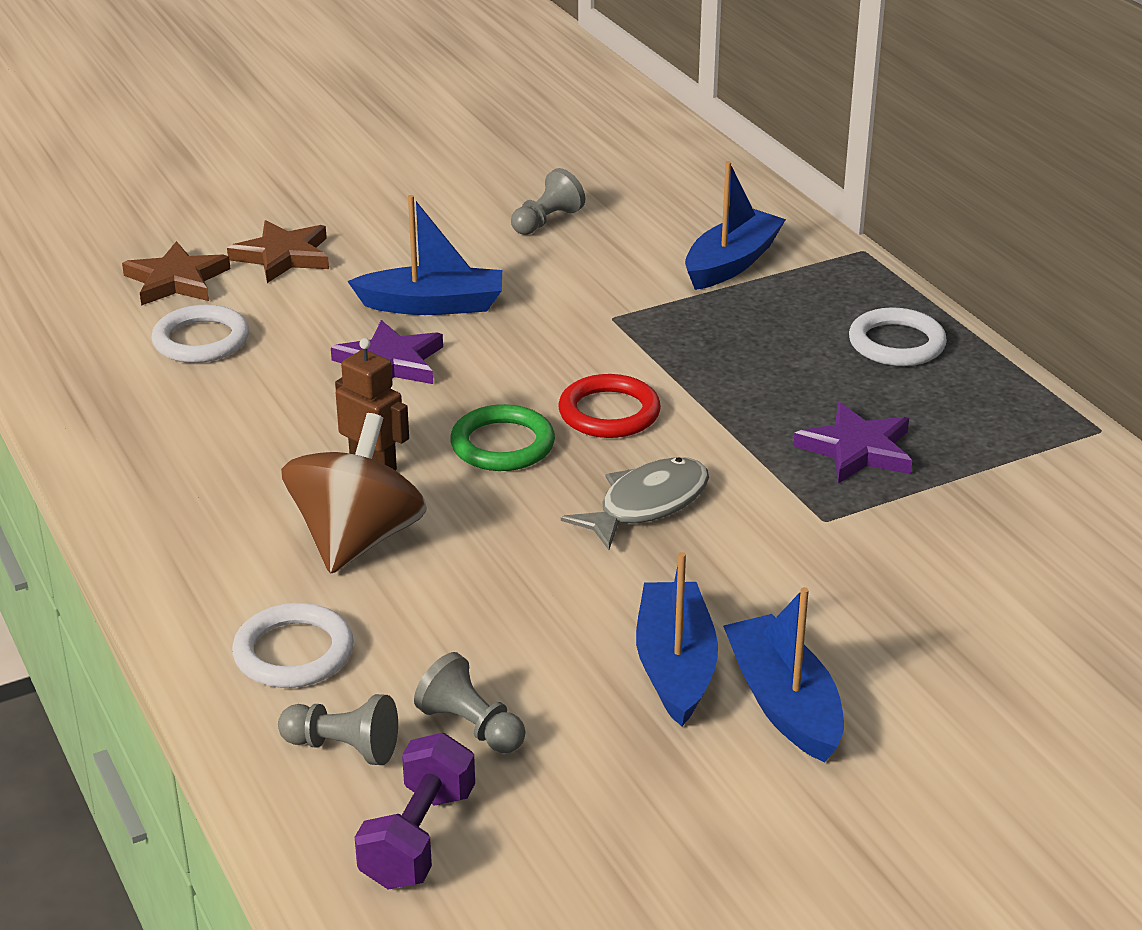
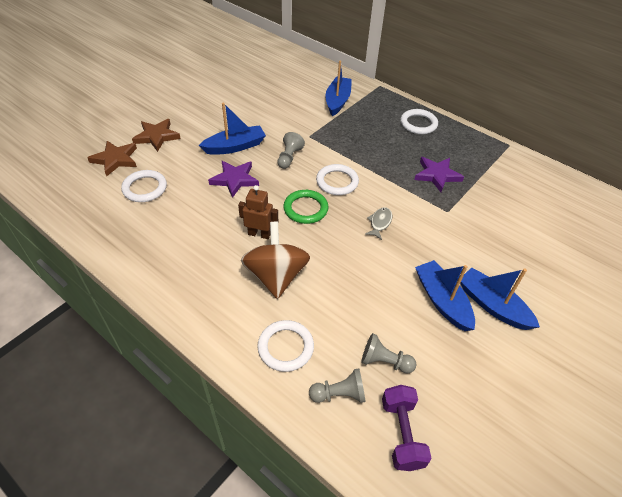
camera: 25 degrees left, 15 degrees up
(546, 221) = (256, 96): grey pawn -> grey pawn (289, 157)
(609, 412) = (337, 182): red ring -> white ring
(647, 505) = (380, 223): grey fish -> grey fish, size x0.62

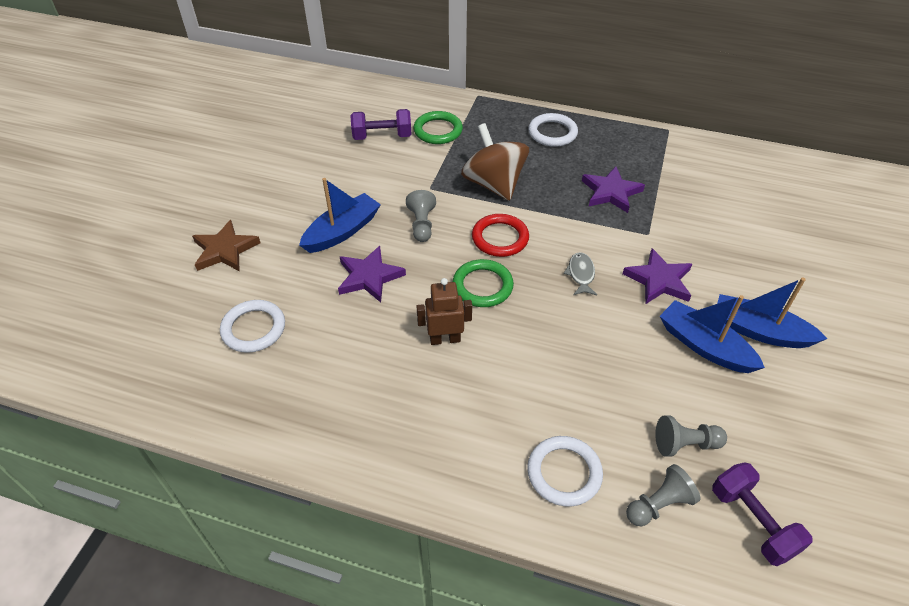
camera: 20 degrees left, 0 degrees up
(115, 159) = (185, 301): brown star -> none
(276, 276) = (498, 386): brown spinning top -> brown spinning top (494, 184)
(297, 95) = (382, 136): none -> purple dumbbell
(337, 101) = (438, 131): blue boat -> green ring
(337, 182) = (500, 238): white ring -> red ring
(436, 245) = (659, 280): none -> purple star

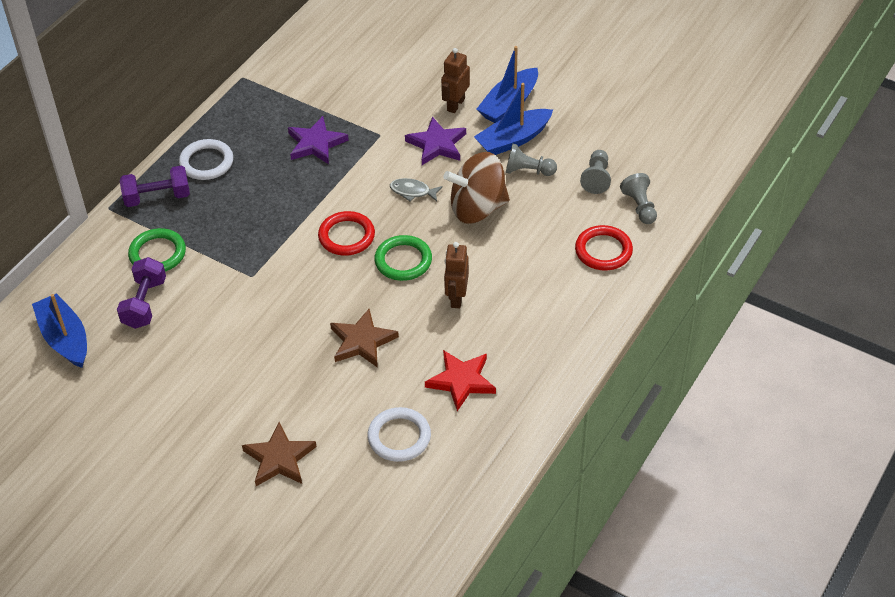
camera: 75 degrees left, 0 degrees up
(331, 365) = (461, 381): none -> red star
(342, 231) = (289, 356): blue boat -> blue boat (65, 338)
(369, 276) = (362, 341): purple star -> brown star
(422, 224) = (305, 291): grey pawn -> grey pawn (528, 171)
(494, 184) = (268, 225): brown spinning top -> brown spinning top (477, 208)
(564, 473) = (603, 251): white ring -> red ring
(728, 284) = (455, 105): none -> brown robot
(752, 522) = (662, 164): purple dumbbell -> purple dumbbell (157, 197)

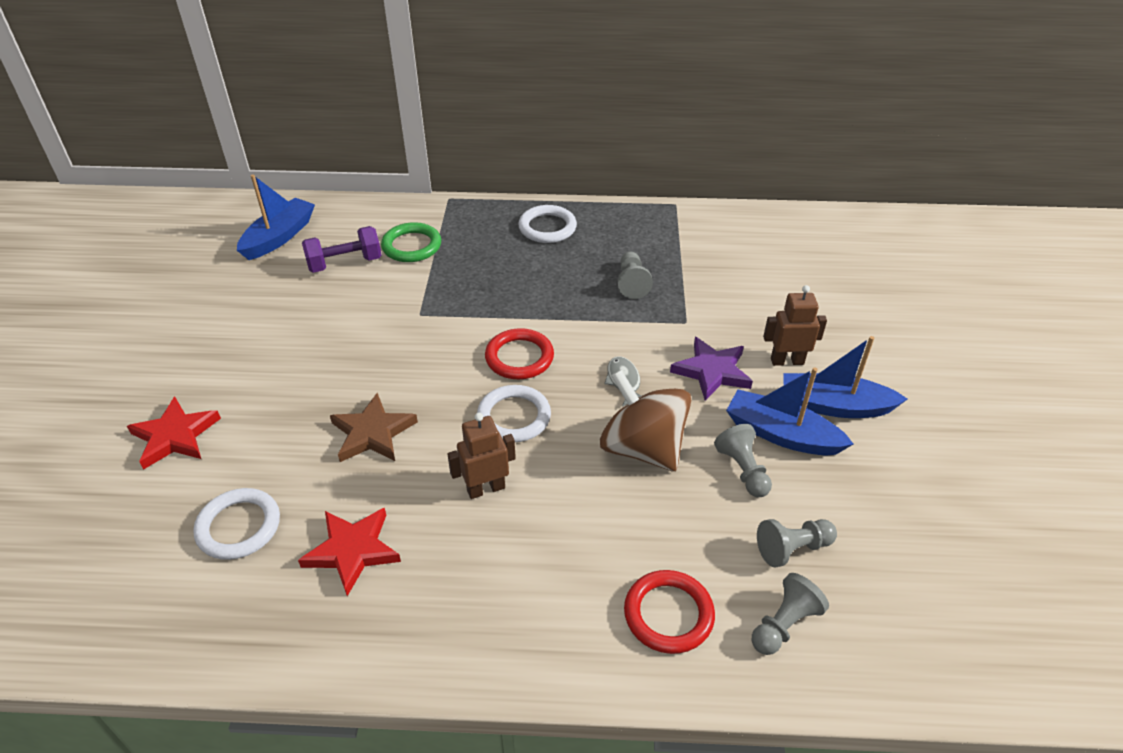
camera: 60 degrees right, 5 degrees down
(157, 197) = (481, 218): purple dumbbell -> none
(279, 458) = (175, 436): brown star -> red star
(316, 143) = (632, 283): purple star -> grey pawn
(403, 261) = (514, 417): green ring -> white ring

